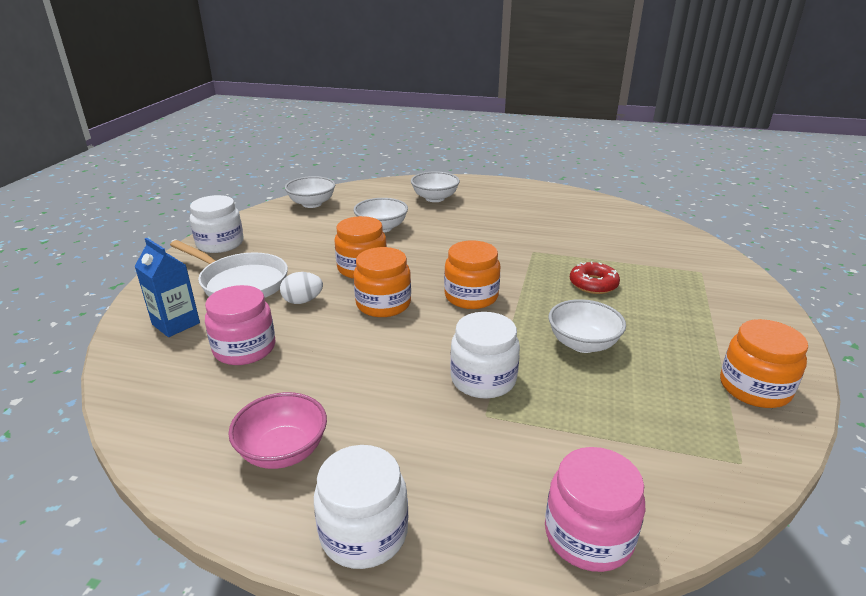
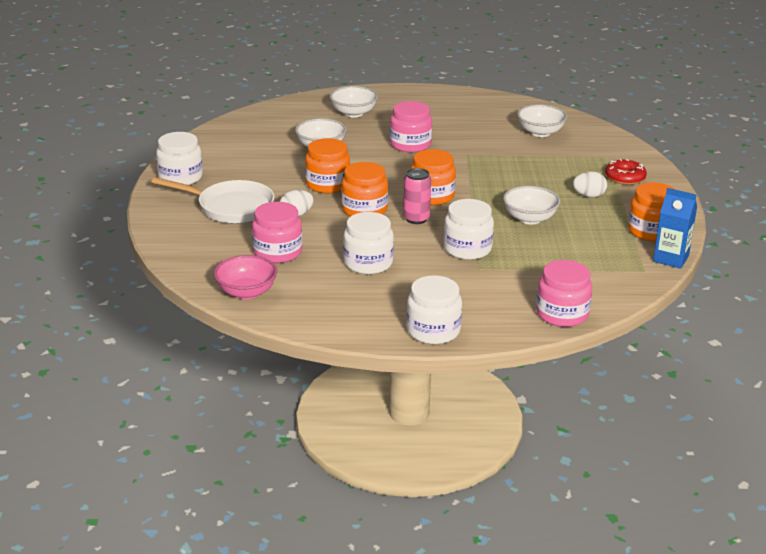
camera: 15 degrees left, 0 degrees up
(176, 324) = (205, 243): blue carton -> blue carton (671, 259)
(283, 451) = (355, 303): pink bowl -> pink bowl (246, 292)
(312, 204) = (236, 130): white bowl -> white bowl (540, 132)
(342, 382) = (368, 263): none -> white jar
(438, 324) = (416, 219): none -> pink can
(476, 234) = (410, 144): none -> pink jar
(593, 284) = (525, 176): red donut -> red donut (625, 177)
(669, 320) = (588, 196): none -> white egg

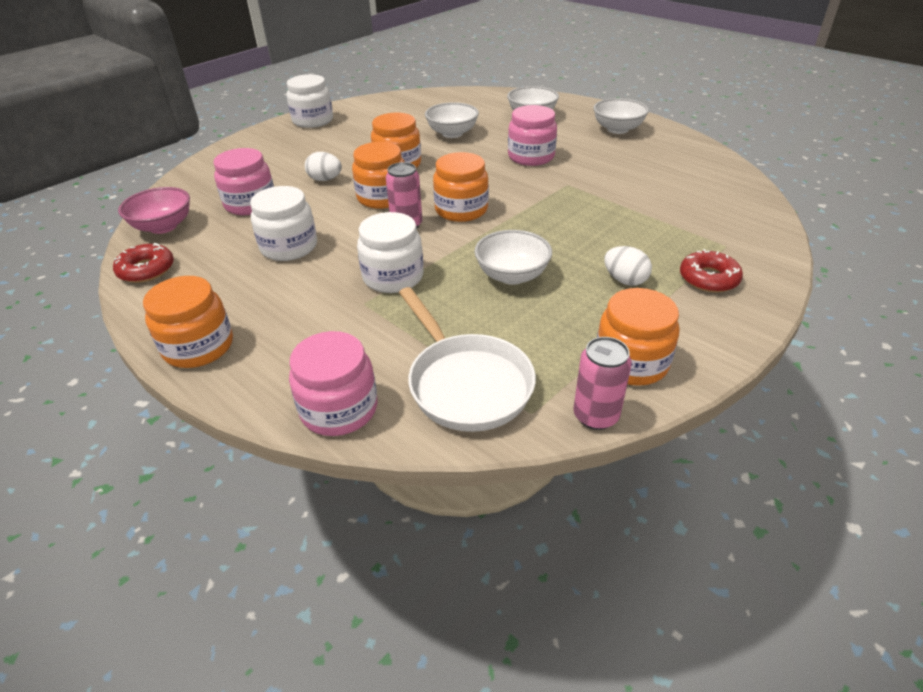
camera: 45 degrees right, 10 degrees up
(231, 207) = (296, 155): white pan -> white pan (466, 383)
(302, 317) = (146, 270): none -> red donut
(433, 331) = (198, 347): white jar -> orange jar
(540, 132) = (685, 191): white bowl -> white bowl (617, 129)
(671, 259) = (595, 416): blue carton -> pink can

